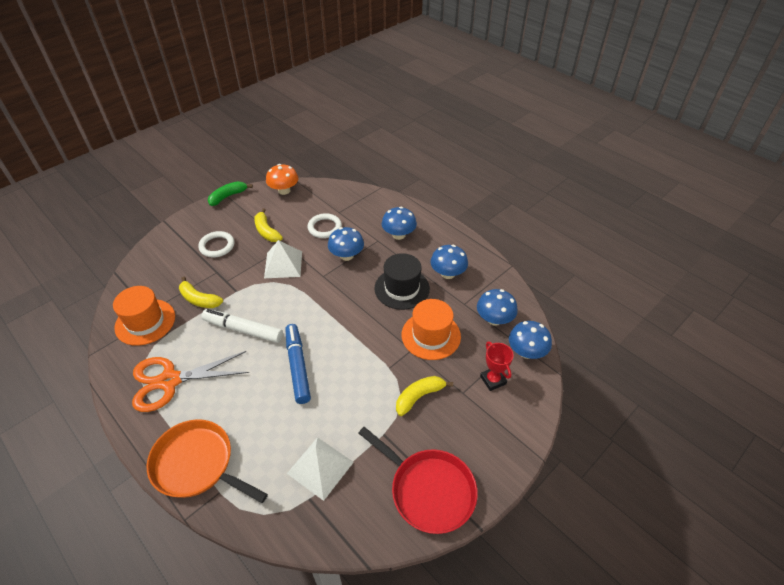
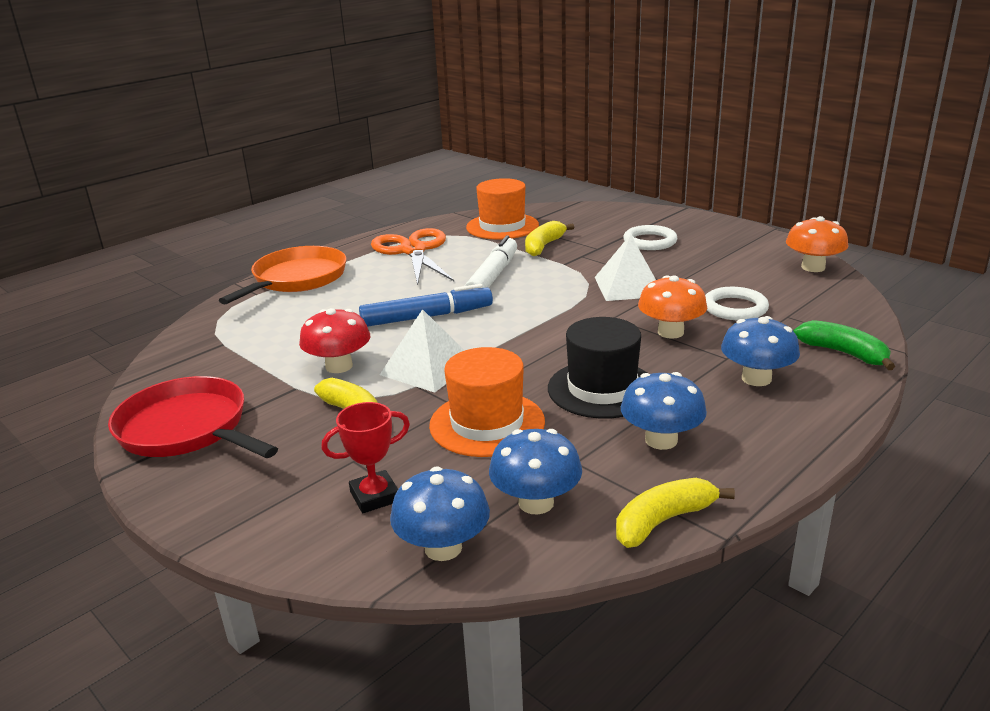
camera: 90 degrees right, 20 degrees down
(228, 196) = (765, 233): green banana -> green banana (844, 353)
(266, 231) = (699, 267): yellow banana -> yellow banana (663, 521)
(320, 467) = (262, 346): white pyramid -> white pyramid (428, 368)
(346, 255) = (670, 332): blue mushroom -> orange mushroom
(359, 412) = (339, 366): none -> red mushroom
(428, 490) = (187, 429): red pan -> red pan turned 90 degrees clockwise

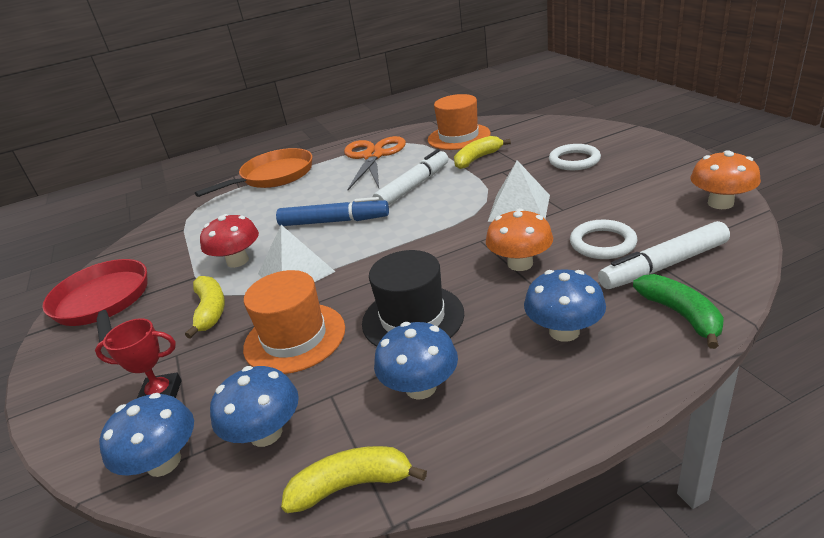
camera: 25 degrees right, 5 degrees up
(801, 319) = (663, 265): none -> white marker

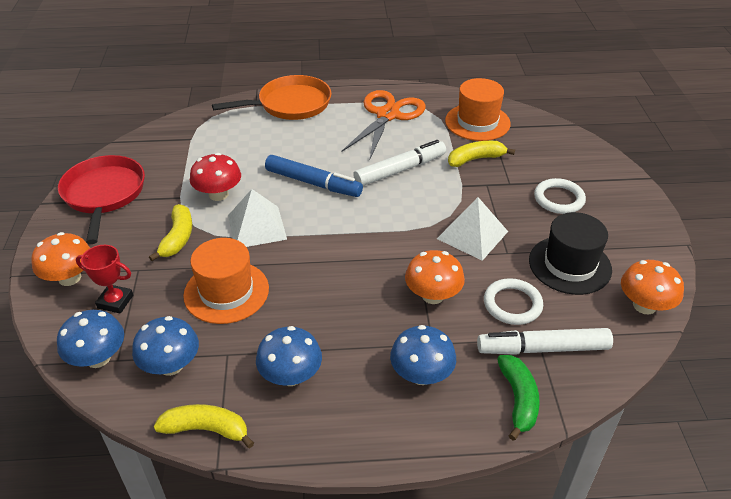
camera: 15 degrees right, 10 degrees up
(90, 392) = (69, 278): none -> orange mushroom
(413, 318) = (320, 312): black hat -> black hat (569, 265)

